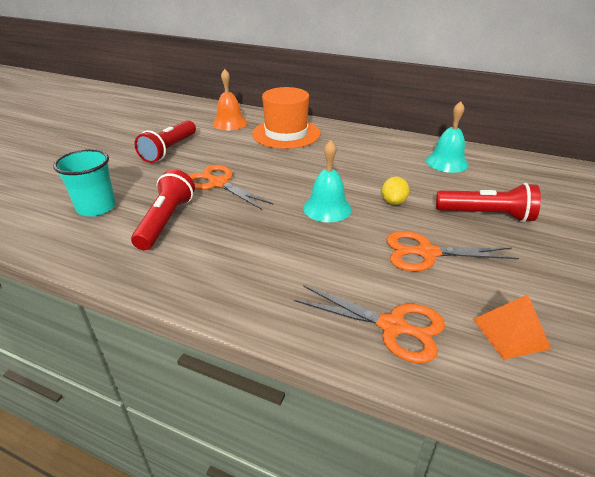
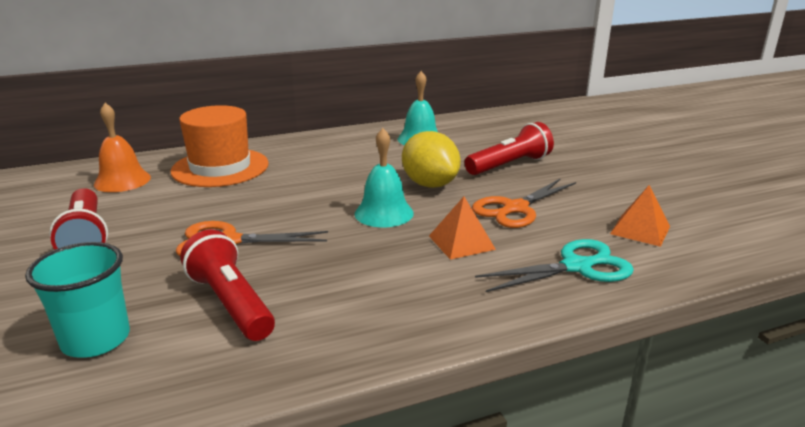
camera: 45 degrees left, 10 degrees down
(341, 256) = (461, 242): none -> orange pyramid
(392, 326) = (576, 267): orange scissors -> turquoise scissors
(393, 202) = (430, 184): yellow lemon -> yellow lemon, size x1.80

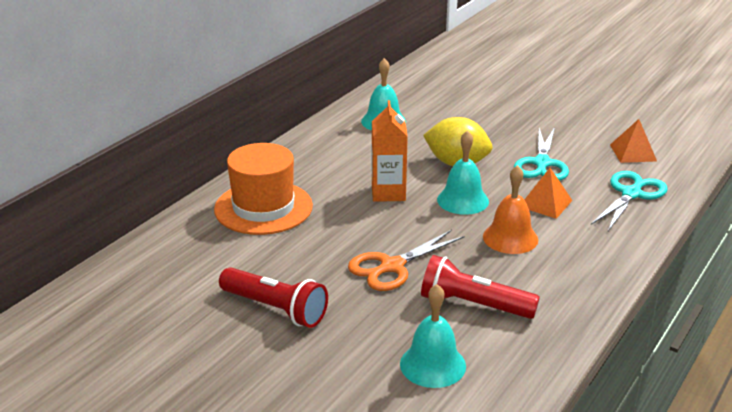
camera: 35 degrees left, 5 degrees up
(96, 339) = (432, 365): turquoise cup -> turquoise bell
(122, 181) = (198, 252): orange bell -> orange bell (510, 238)
(330, 187) = (388, 193): none -> orange carton
(509, 165) = (487, 126): red flashlight -> none
(515, 208) = (542, 163): orange scissors -> turquoise scissors

